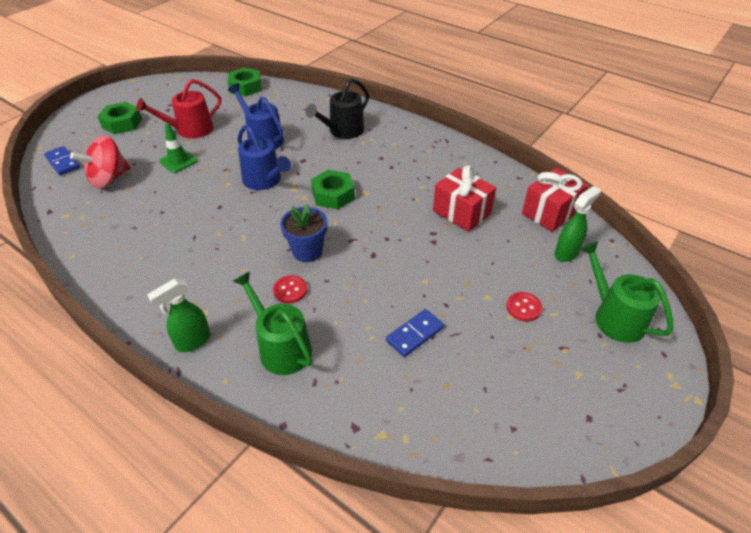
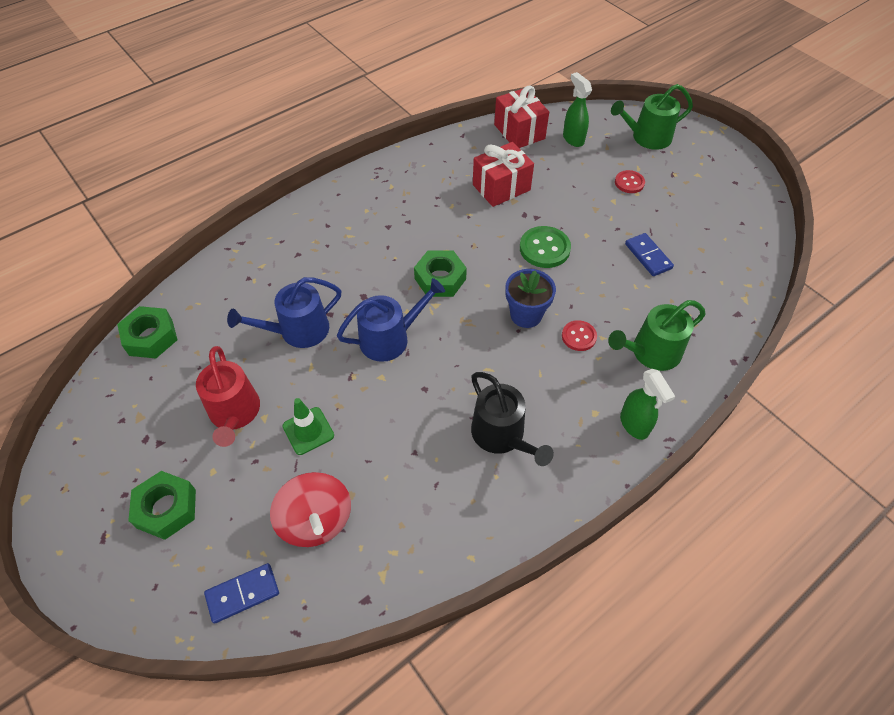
camera: 75 degrees left, 10 degrees up
(343, 131) = (319, 249): black watering can -> black watering can (502, 435)
(393, 252) = (544, 248): none -> green button

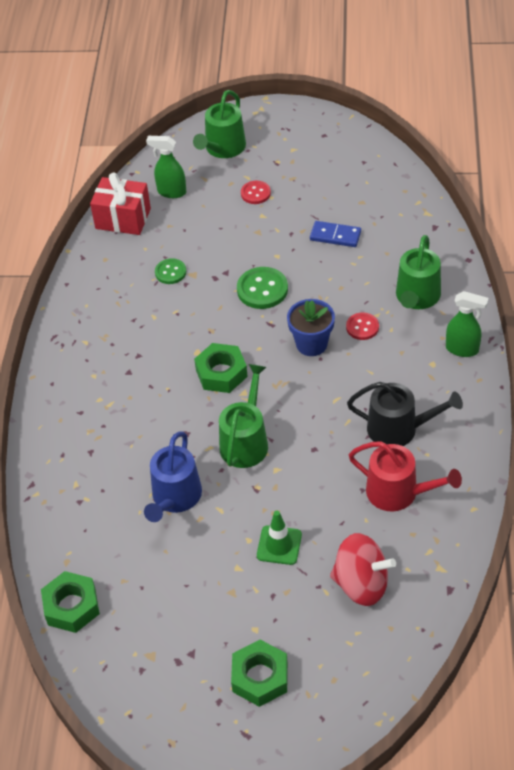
camera: 45 degrees left, 5 degrees down
(235, 413) = (214, 585): red watering can -> red watering can (398, 492)
(242, 593) = (378, 662): blue domino -> none
(390, 338) = (245, 441): blue watering can -> green watering can
(501, 187) = (170, 272): red gift -> green button

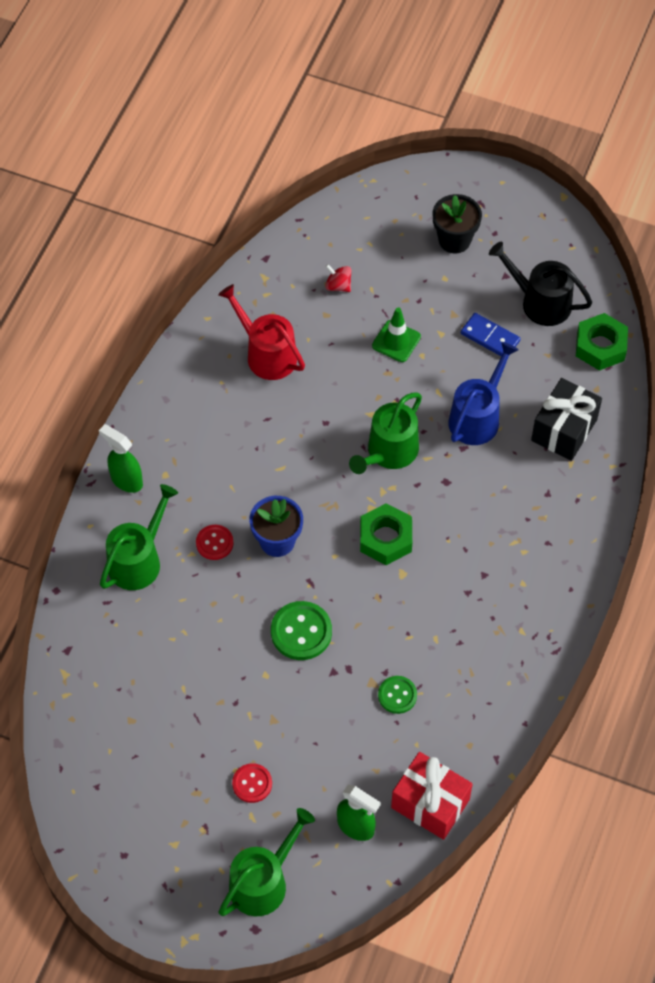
camera: 165 degrees left, 10 degrees up
(89, 512) = (564, 430): none -> black gift
(260, 677) = (454, 240): green nut -> black flower pot
(335, 236) = (186, 679): blue domino -> blue domino (490, 337)
(361, 584) = (338, 285): red spinning top -> red spinning top, size x0.49
(398, 429) = (235, 415): black watering can -> black watering can (540, 302)

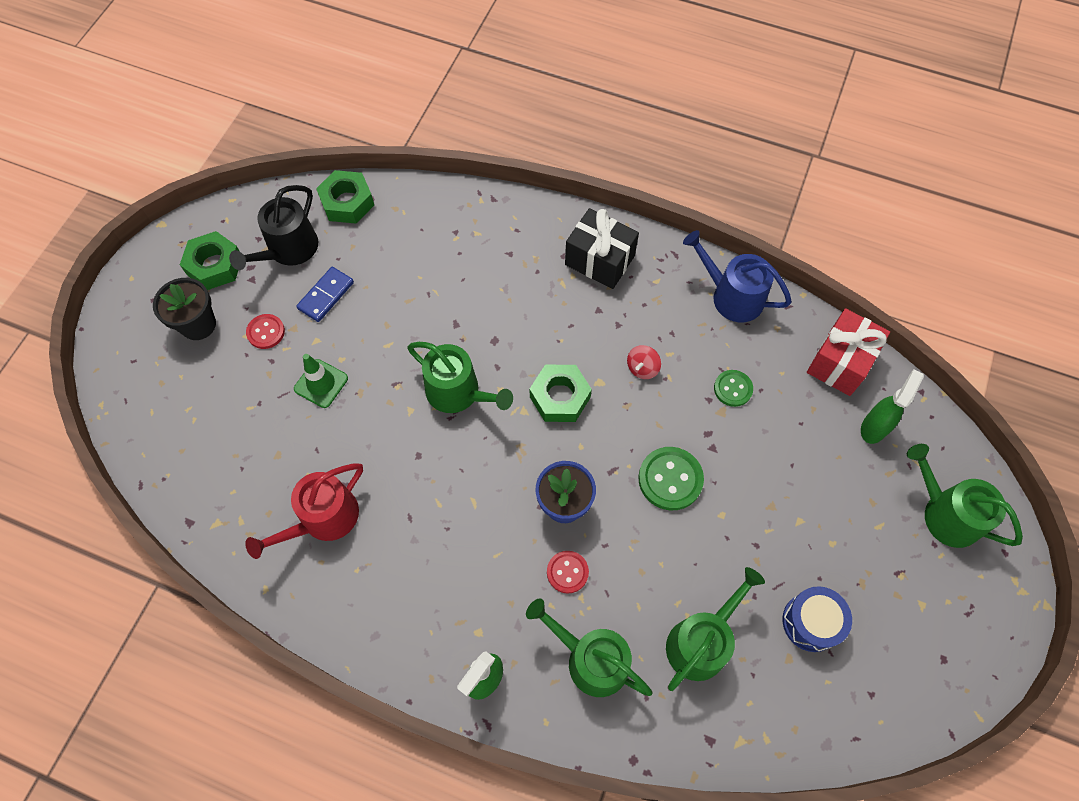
camera: 90 degrees left, 5 degrees up
(149, 648) = (701, 641): none -> green watering can
(162, 742) = (811, 622): none -> blue drum
(252, 783) = (844, 526): red button -> red button (266, 332)
(338, 285) = (240, 442): red spinning top -> red spinning top (642, 368)
(477, 417) = (420, 310): blue watering can -> blue watering can (731, 296)
(519, 244) = (215, 265): none -> green nut
(564, 430) = (439, 236): black gift -> black gift (599, 260)

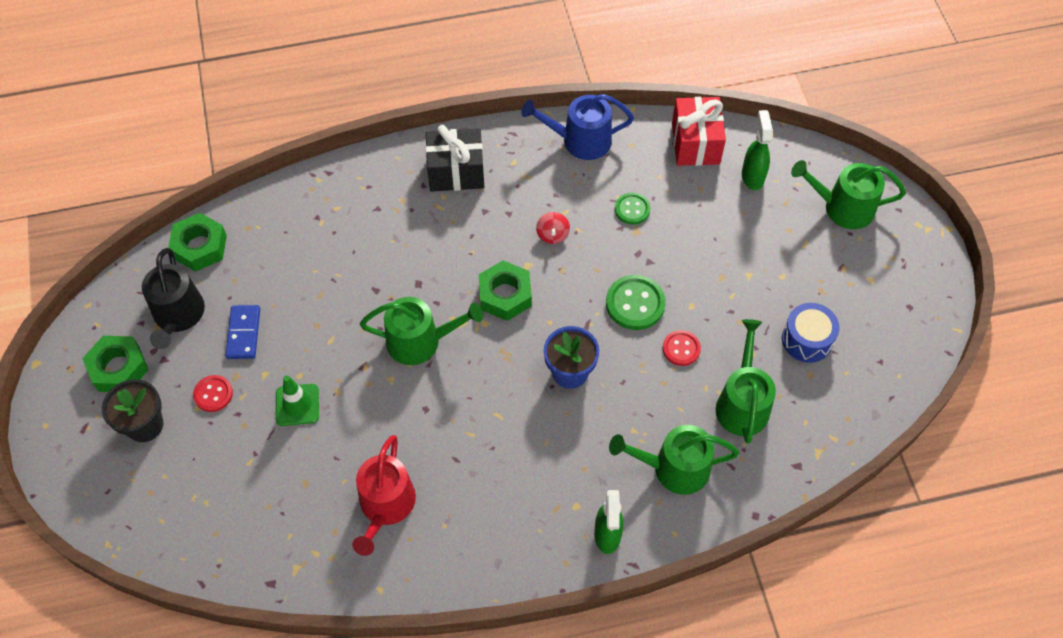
camera: 35 degrees left, 5 degrees down
(567, 572) = (610, 419): red button -> red button (681, 349)

